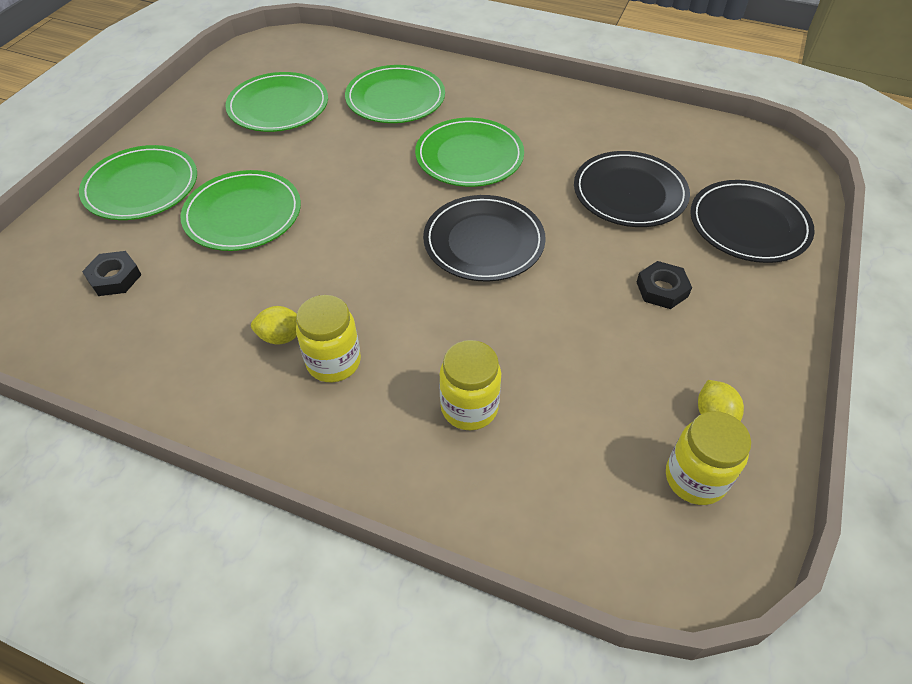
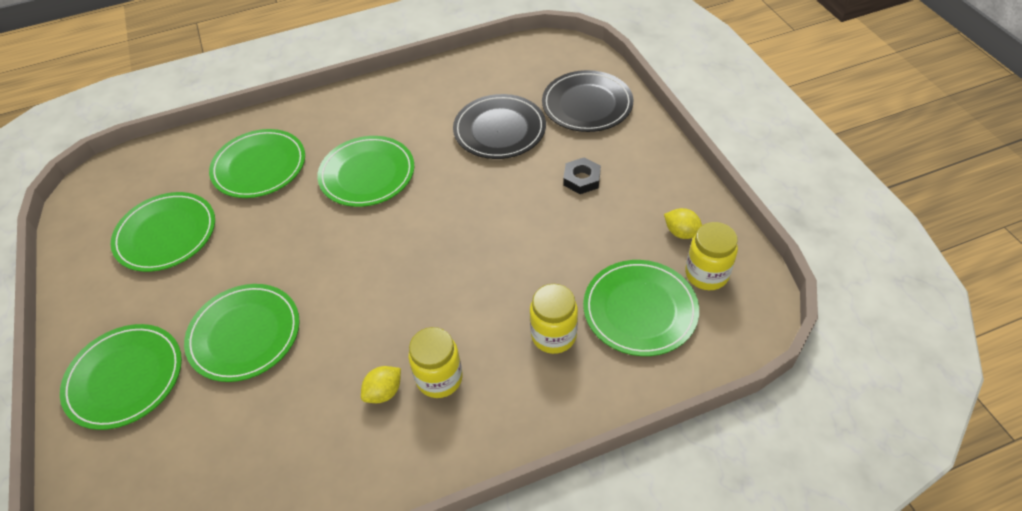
camera: 40 degrees left, 0 degrees up
(114, 277) = (197, 458): black nut -> none
(484, 242) = (445, 226): black plate -> none
(580, 454) = (640, 310): none -> green plate

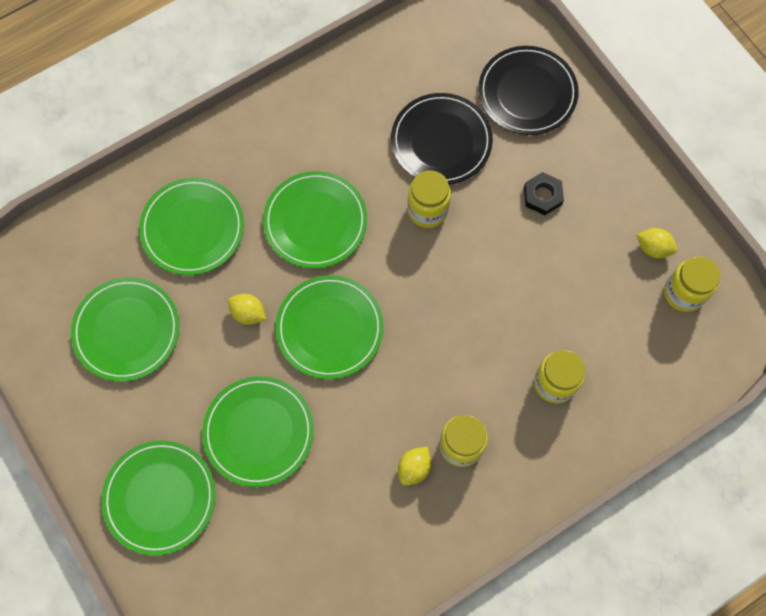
camera: 15 degrees left, 20 degrees up
(278, 235) = (248, 313): none -> yellow lemon
(471, 177) = (427, 210): none -> yellow jar
(640, 310) = (628, 342): green plate -> green plate (329, 328)

